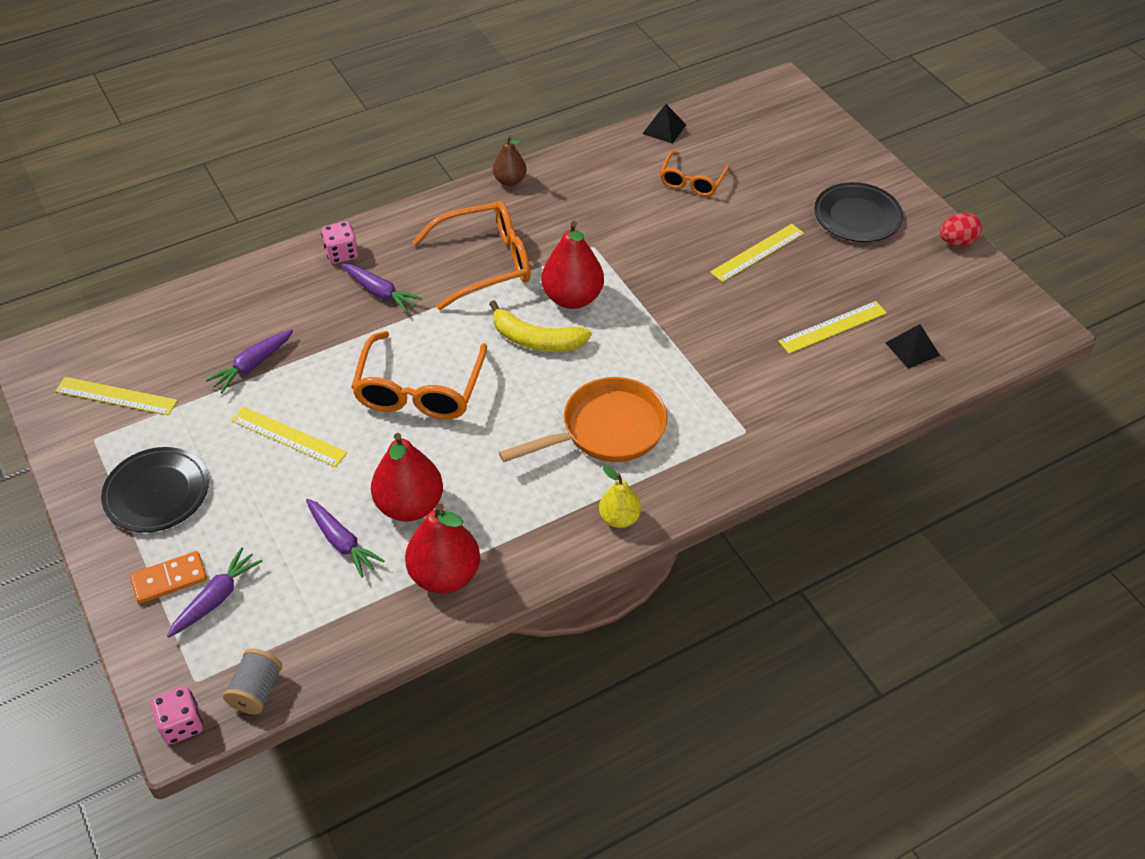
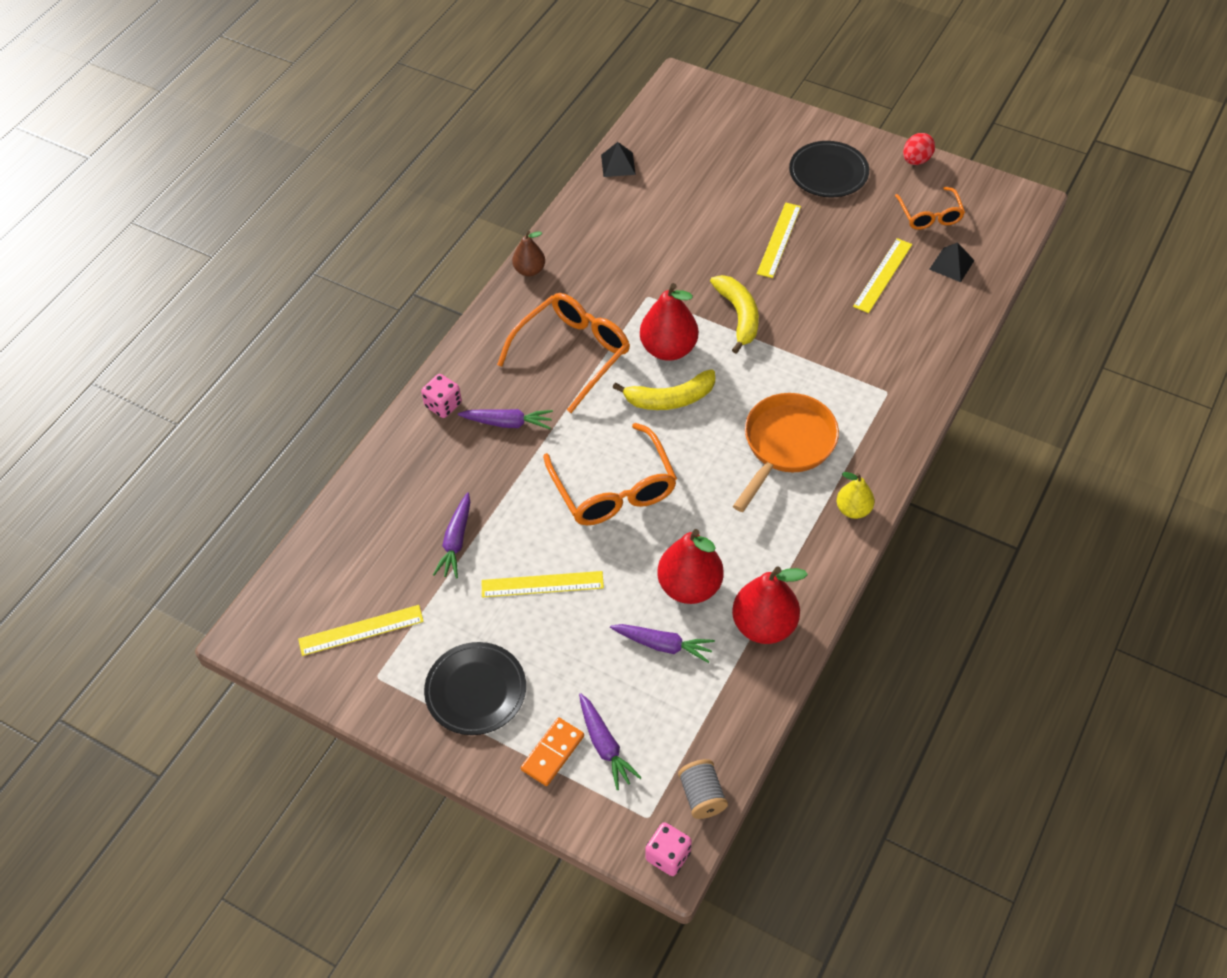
camera: 30 degrees left, 5 degrees up
(216, 598) = (605, 745): purple carrot -> purple carrot turned 150 degrees clockwise
(661, 299) = (738, 315): none -> yellow banana
(692, 181) = (679, 201): orange glasses -> orange glasses (930, 215)

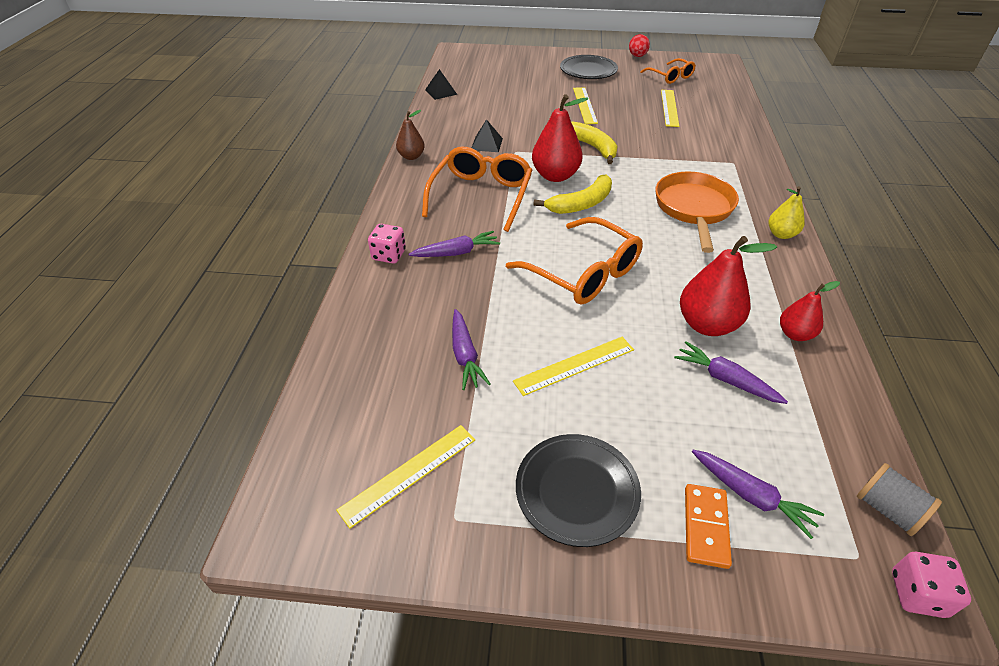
camera: 25 degrees left, 10 degrees down
(663, 645) = (725, 379): purple carrot -> purple carrot turned 135 degrees counterclockwise
(764, 625) = (795, 334): red pear -> red pear, size x0.59
(951, 265) = (707, 94): black pyramid -> black pyramid (486, 144)

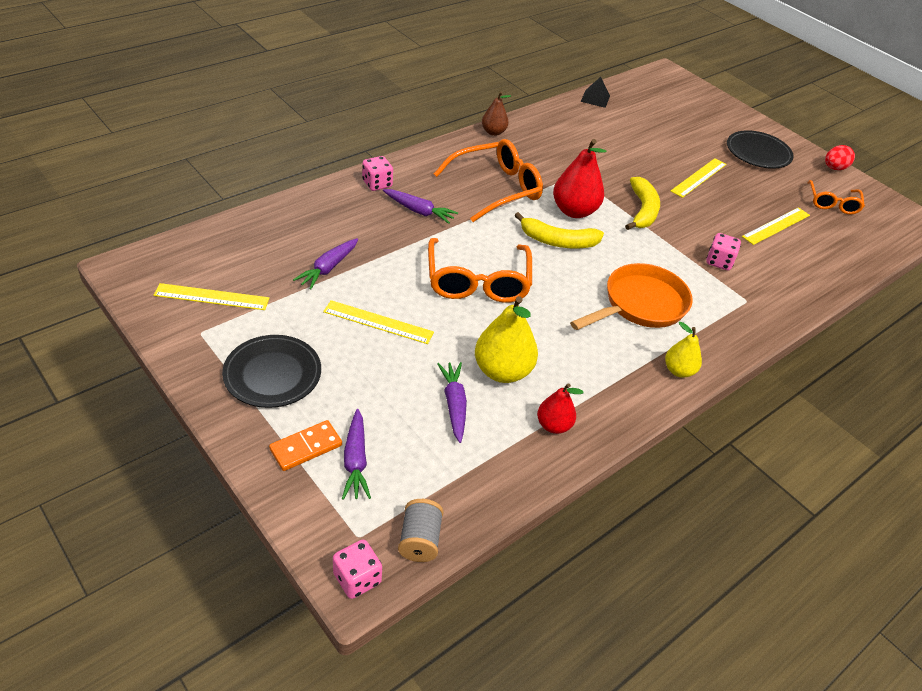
camera: 40 degrees right, 0 degrees up
(486, 144) = (563, 157): black pyramid -> none
(682, 150) = (719, 262): none -> pink dice
(707, 324) = (502, 371): red pear -> yellow pear

